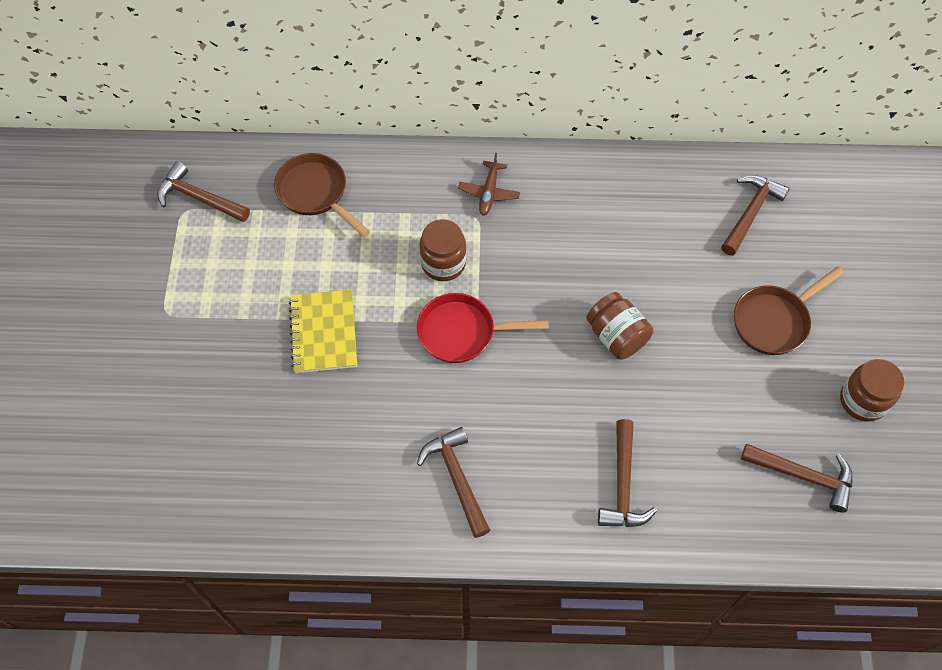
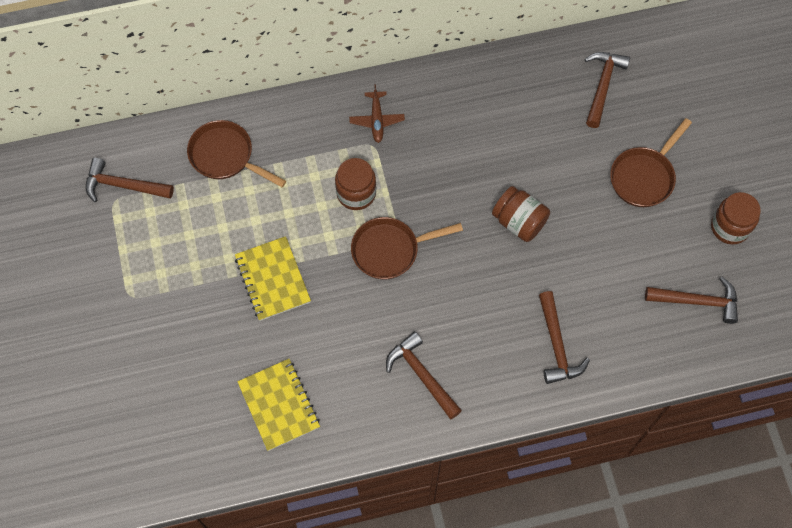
camera: 15 degrees left, 5 degrees up
(286, 471) = (279, 405): none -> yellow notebook
(462, 332) = (390, 250): red pan -> brown pan

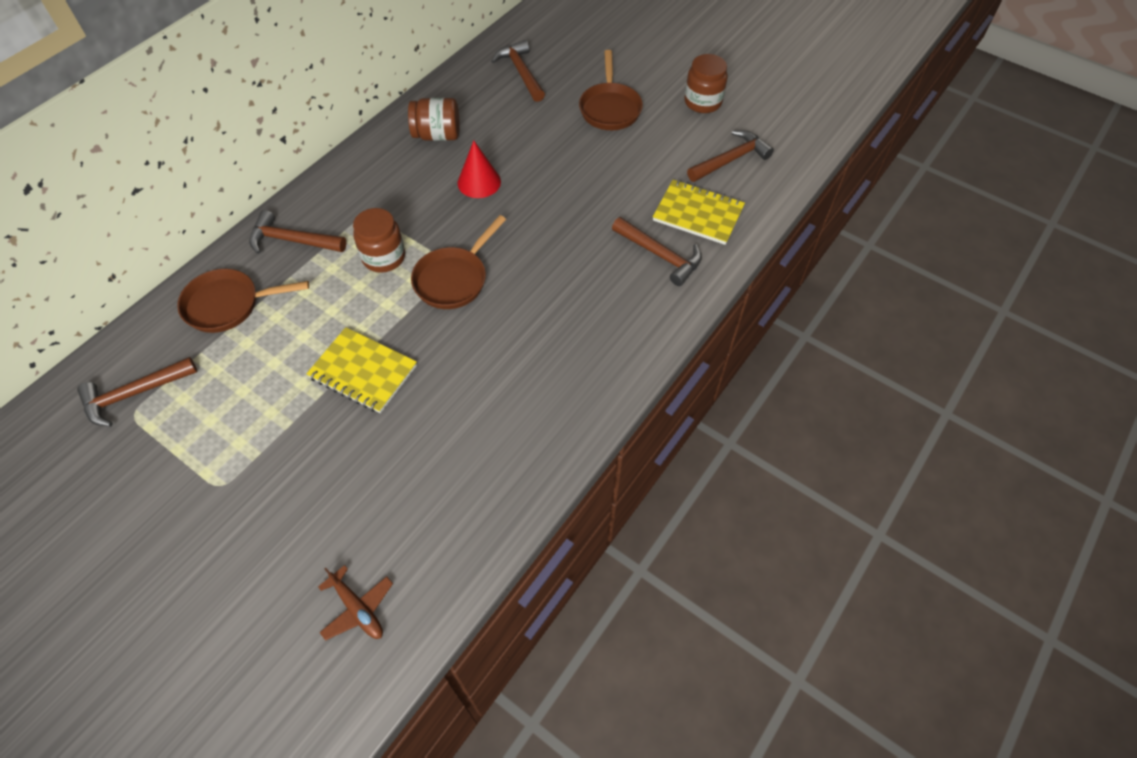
camera: 40 degrees left, 10 degrees down
(279, 405) = (463, 471): yellow notebook -> yellow notebook (698, 214)
(377, 120) = (354, 195): brown plane -> brown plane (358, 609)
(421, 375) = (572, 352): brown hammer -> brown hammer (292, 240)
(477, 175) = (479, 182): none -> red cone
(519, 222) = (544, 192): brown jar -> brown jar (437, 135)

